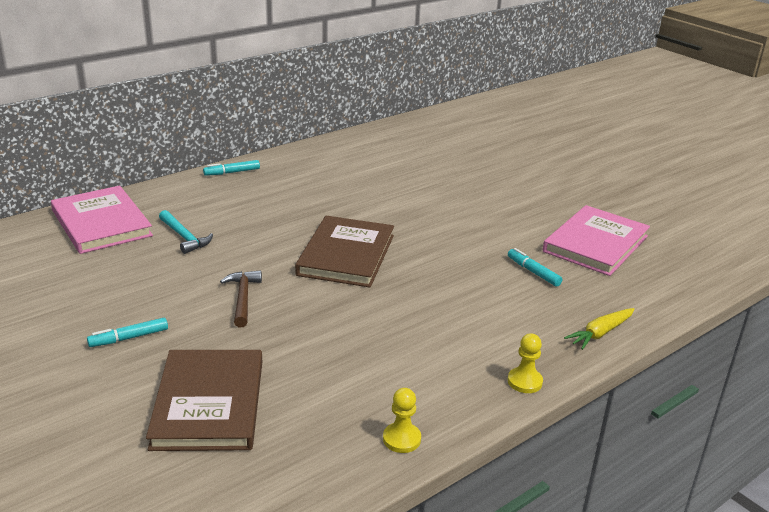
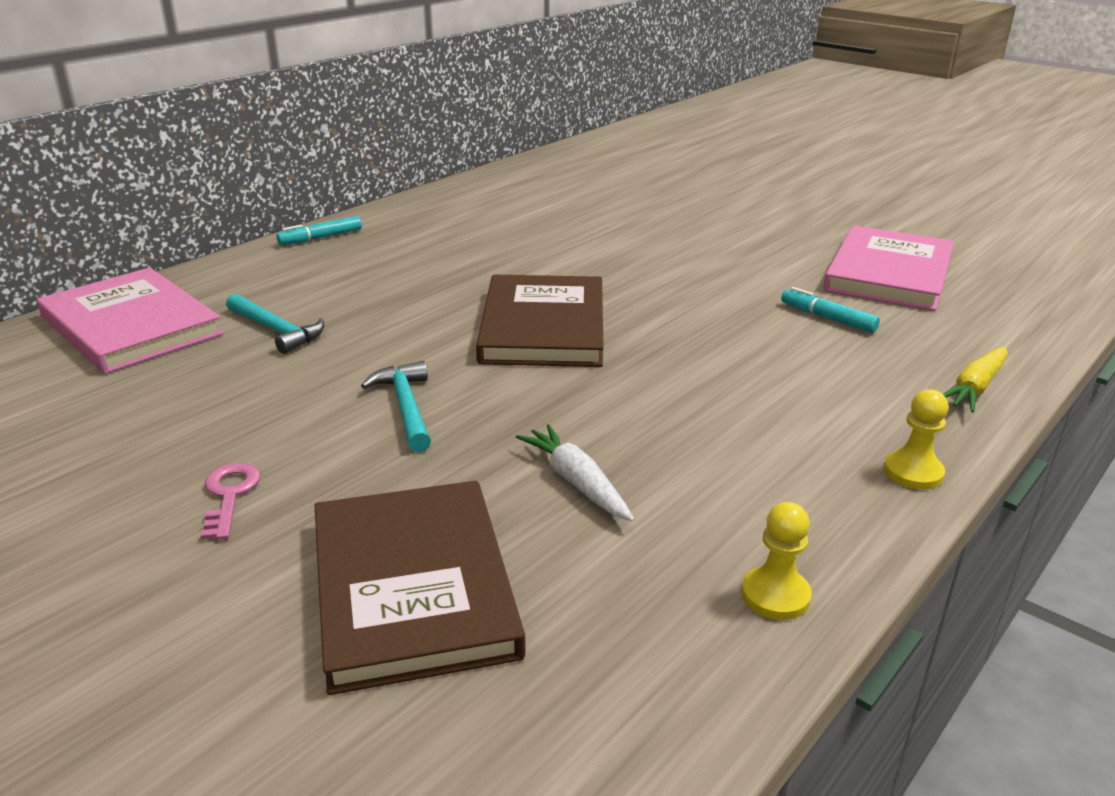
camera: 10 degrees left, 0 degrees up
(129, 338) = (229, 495): turquoise marker -> pink key
(242, 298) = (405, 407): brown hammer -> turquoise hammer
(322, 358) = (576, 482): none -> white carrot

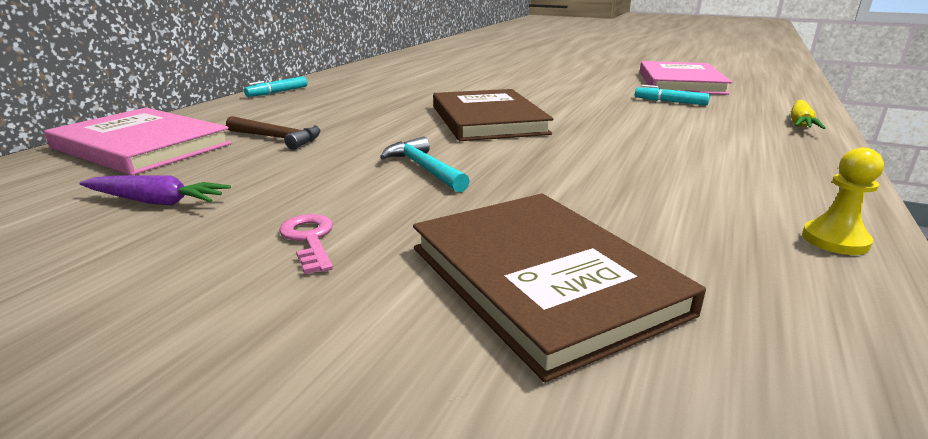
camera: 15 degrees left, 5 degrees down
(114, 418) = (156, 202): none -> purple carrot
(277, 330) = (277, 138): turquoise hammer -> brown hammer
(576, 482) = (605, 195): white carrot -> none
(913, 472) = (824, 163): yellow pawn -> none

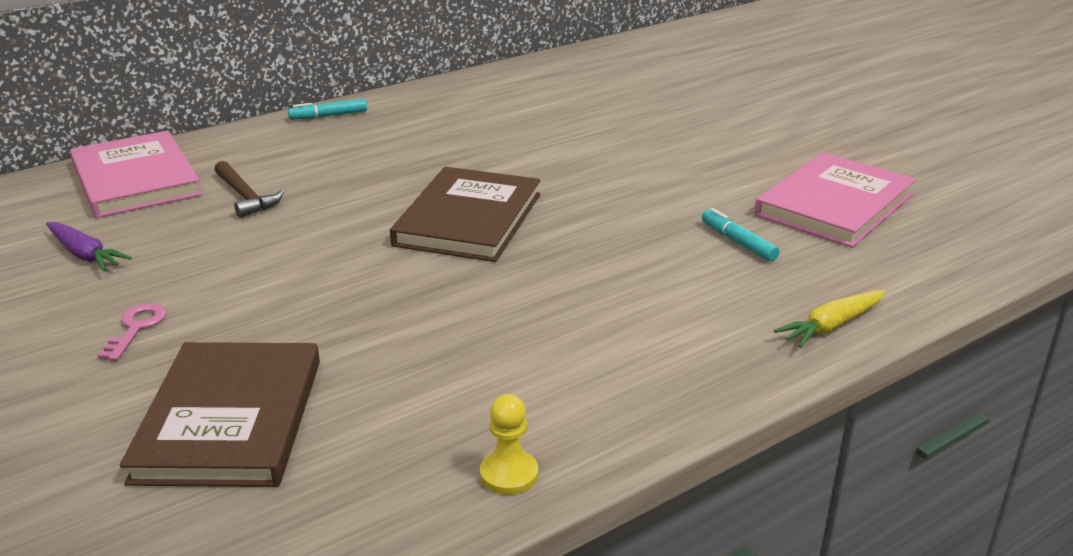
camera: 30 degrees right, 5 degrees up
(424, 168) = (310, 276): turquoise hammer -> none

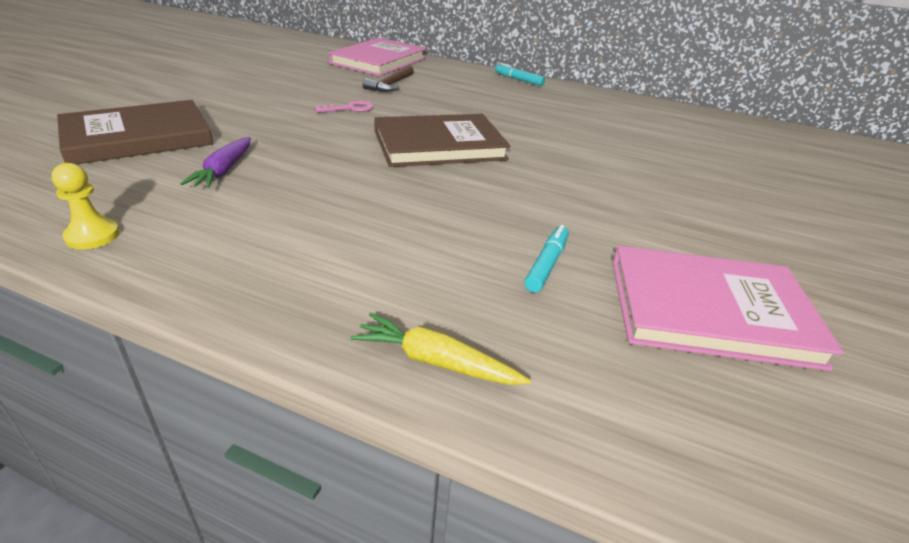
camera: 55 degrees right, 5 degrees up
(85, 255) = (289, 70): purple carrot -> purple carrot (224, 170)
(136, 328) = (223, 96): pink key -> pink key (350, 109)

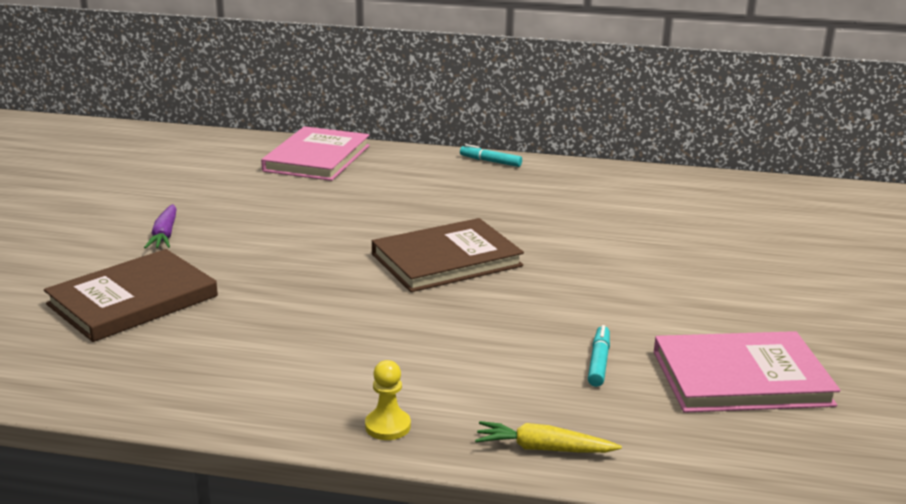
camera: 10 degrees left, 10 degrees down
(92, 236) = (188, 403): yellow pawn -> yellow pawn (387, 426)
(224, 170) = (252, 322): purple carrot -> purple carrot (165, 235)
(350, 109) = (327, 230): pink key -> none
(390, 85) = (352, 191): brown hammer -> none

